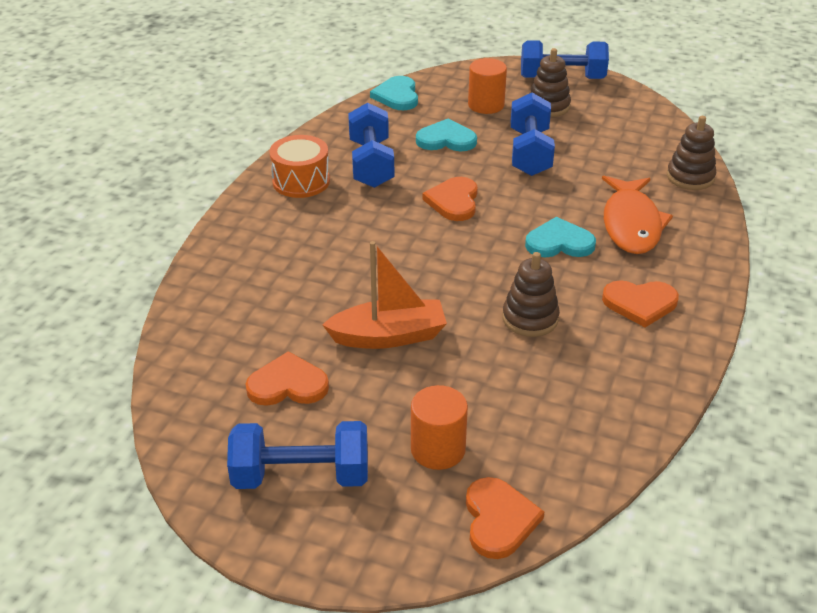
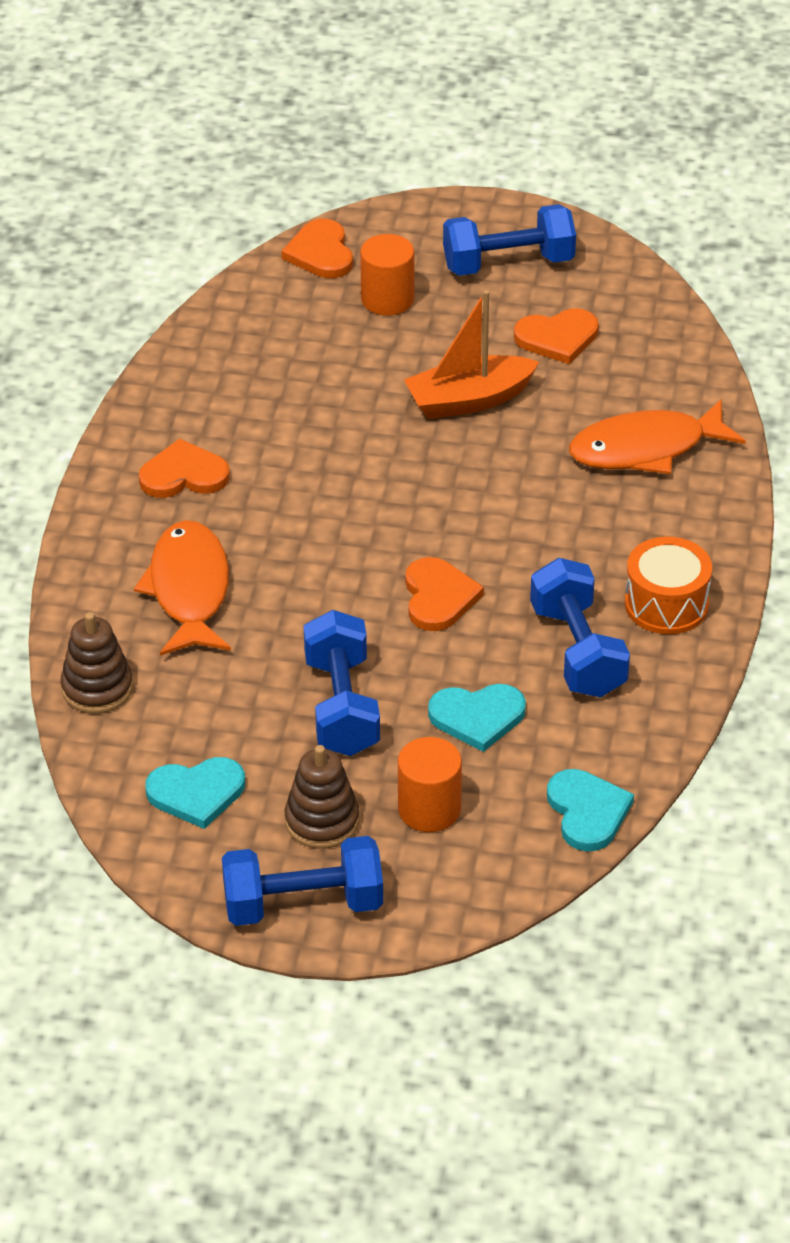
camera: 170 degrees right, 5 degrees up
(260, 279) = (646, 449): none -> orange fish
(530, 318) = (313, 440): brown stacking toy -> none
(559, 242) = (285, 548): turquoise heart -> turquoise heart (196, 793)

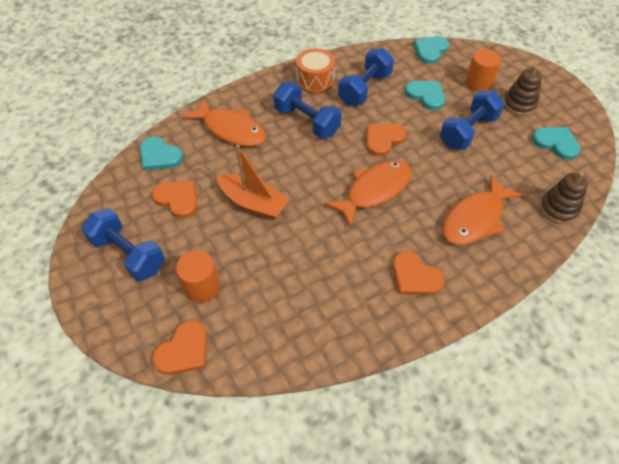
camera: 130 degrees left, 10 degrees up
(303, 904) = (553, 88): blue dumbbell -> blue dumbbell (307, 121)
(354, 525) = (374, 190): none -> orange fish
(666, 355) = (159, 156): none -> turquoise heart

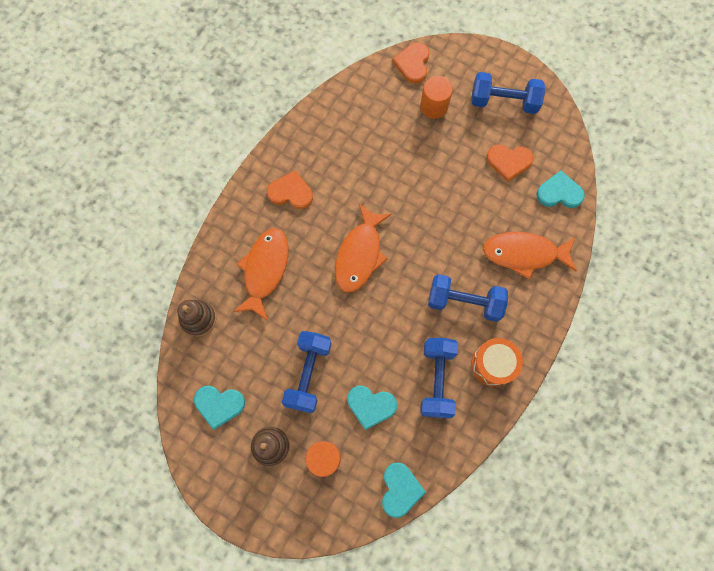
camera: 150 degrees right, 20 degrees up
(253, 203) = (448, 189): orange boat -> none
(383, 139) = (382, 318): orange heart -> none

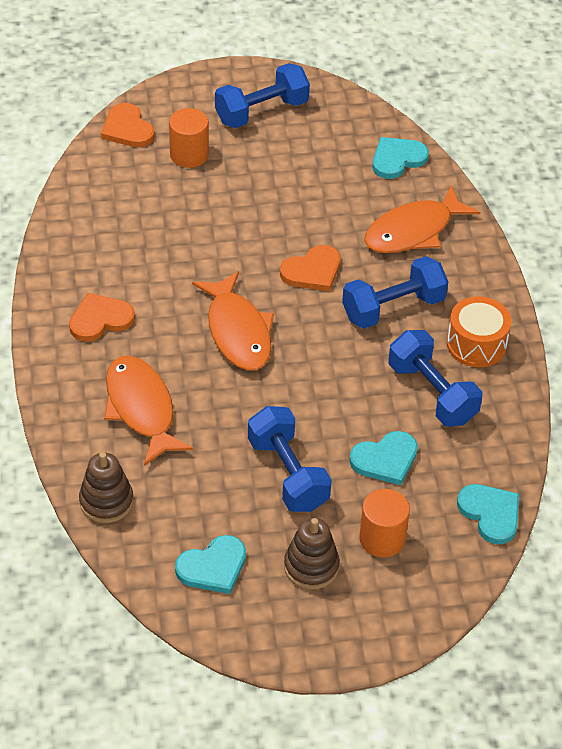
camera: 40 degrees left, 25 degrees down
(508, 161) = (318, 160): orange heart -> orange heart (312, 271)

